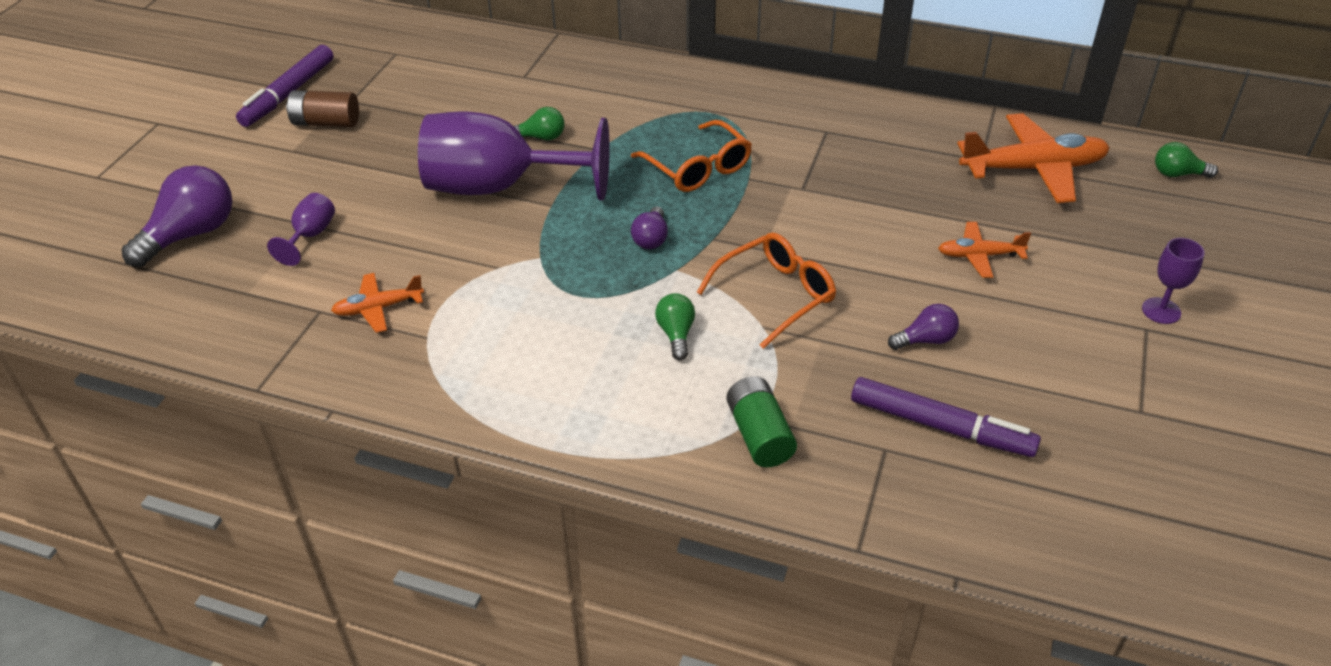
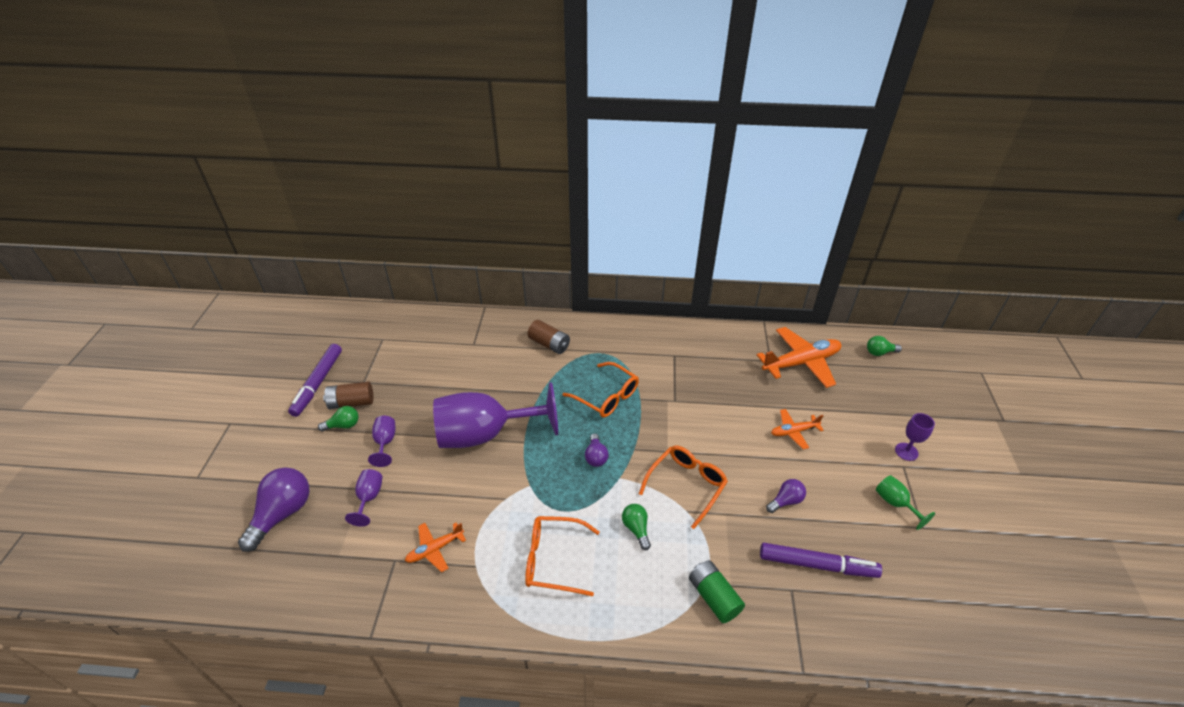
camera: 15 degrees left, 0 degrees up
(355, 175) = (385, 442): none -> purple goblet
(539, 349) = (553, 560): none -> orange glasses
(541, 137) = (500, 390): green light bulb -> green light bulb (343, 425)
(636, 91) = (549, 344): none -> brown battery
(1108, 373) = (895, 503): none -> green goblet

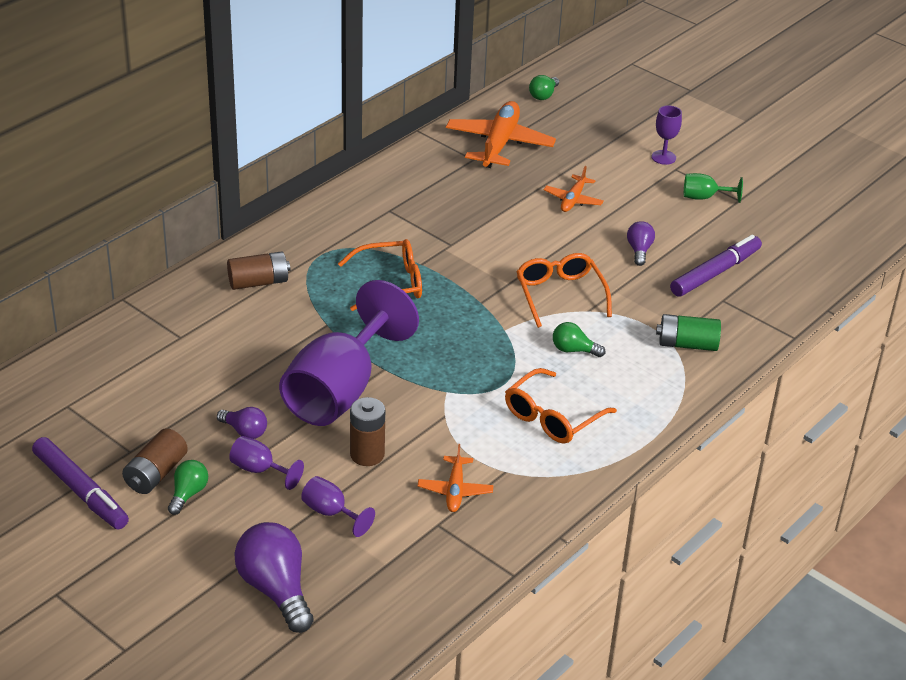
camera: 55 degrees left, 5 degrees down
(436, 483) = (367, 454): none -> brown battery
(596, 457) = (461, 331): purple light bulb -> purple light bulb (244, 431)

